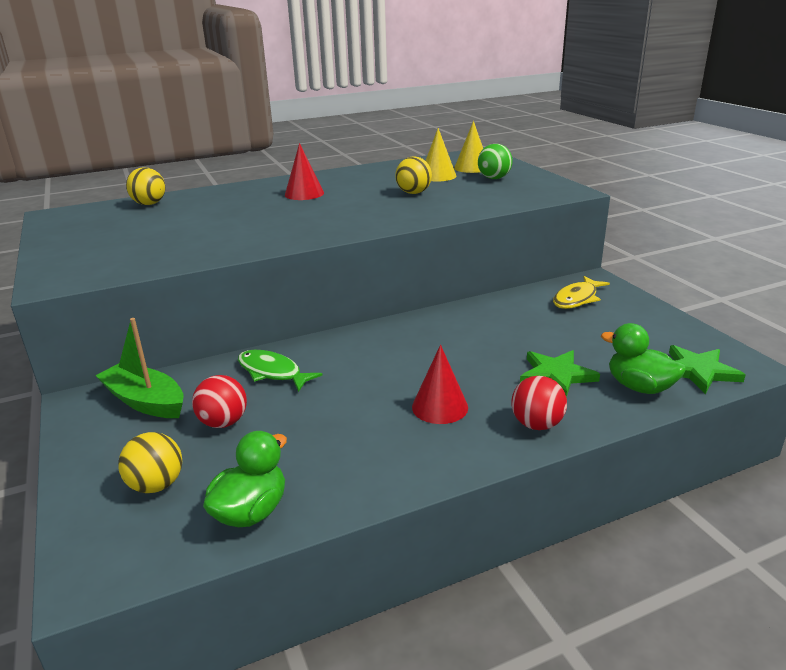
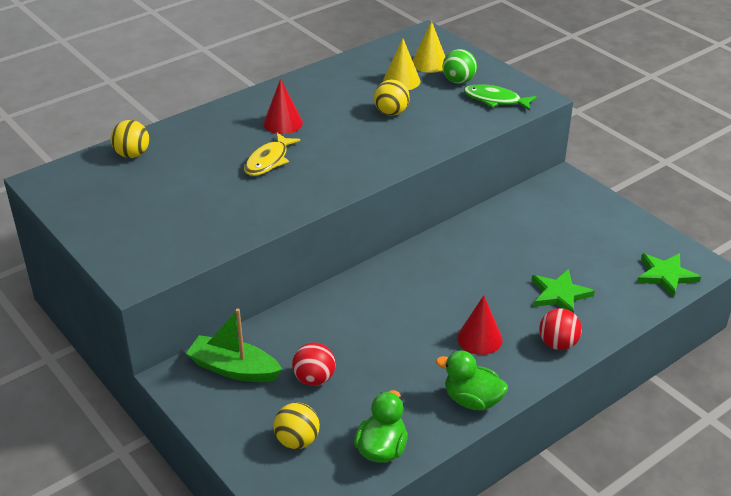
camera: 15 degrees left, 10 degrees up
(272, 372) = (325, 324): green fish -> green fish (495, 100)
(577, 299) = (554, 205): yellow fish -> yellow fish (268, 161)
(639, 387) = (625, 297): green duck -> green duck (472, 400)

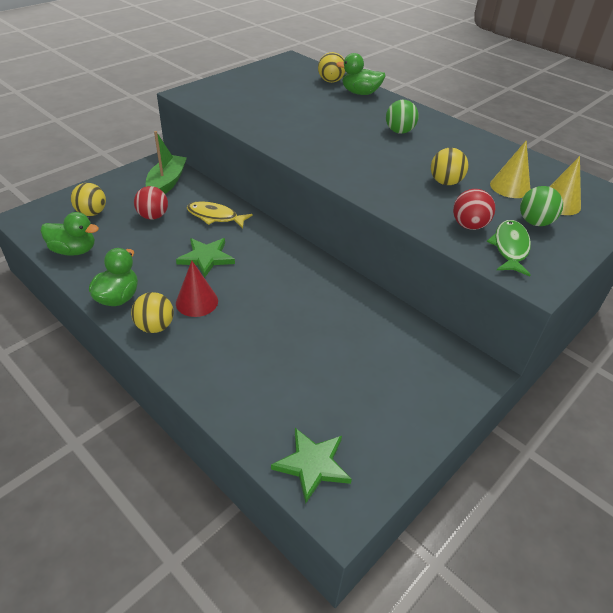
camera: 80 degrees right, 5 degrees up
(176, 136) = (360, 93): none -> green duck
(268, 161) = (340, 129): yellow fish -> yellow fish (215, 217)
(283, 123) = (399, 131): red cone -> green ball
(518, 368) = (155, 326): none -> yellow ball
(558, 344) = (188, 356): red ball -> red ball (469, 225)
(559, 294) = (265, 360): green star -> green star (206, 258)

